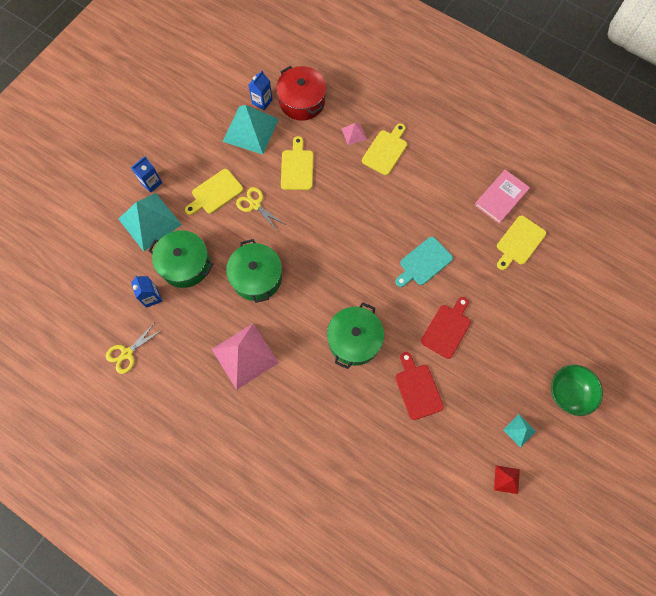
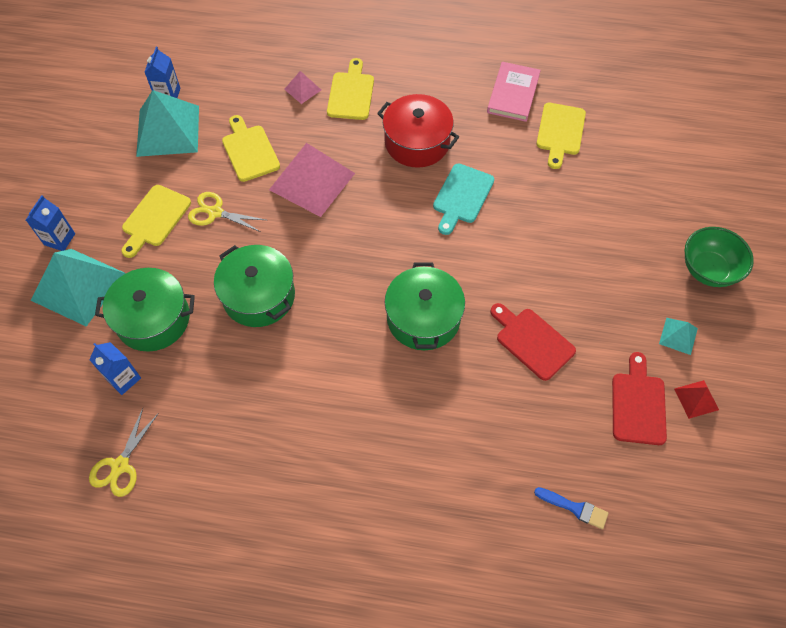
camera: 25 degrees left, 10 degrees down
(245, 356) = (289, 398): pink pyramid -> pink pyramid (312, 181)
(302, 101) = (219, 77): red pot -> red pot (417, 142)
(386, 512) = (574, 508): none -> blue brush
(447, 329) = (530, 258): red cutting board -> red cutting board (638, 404)

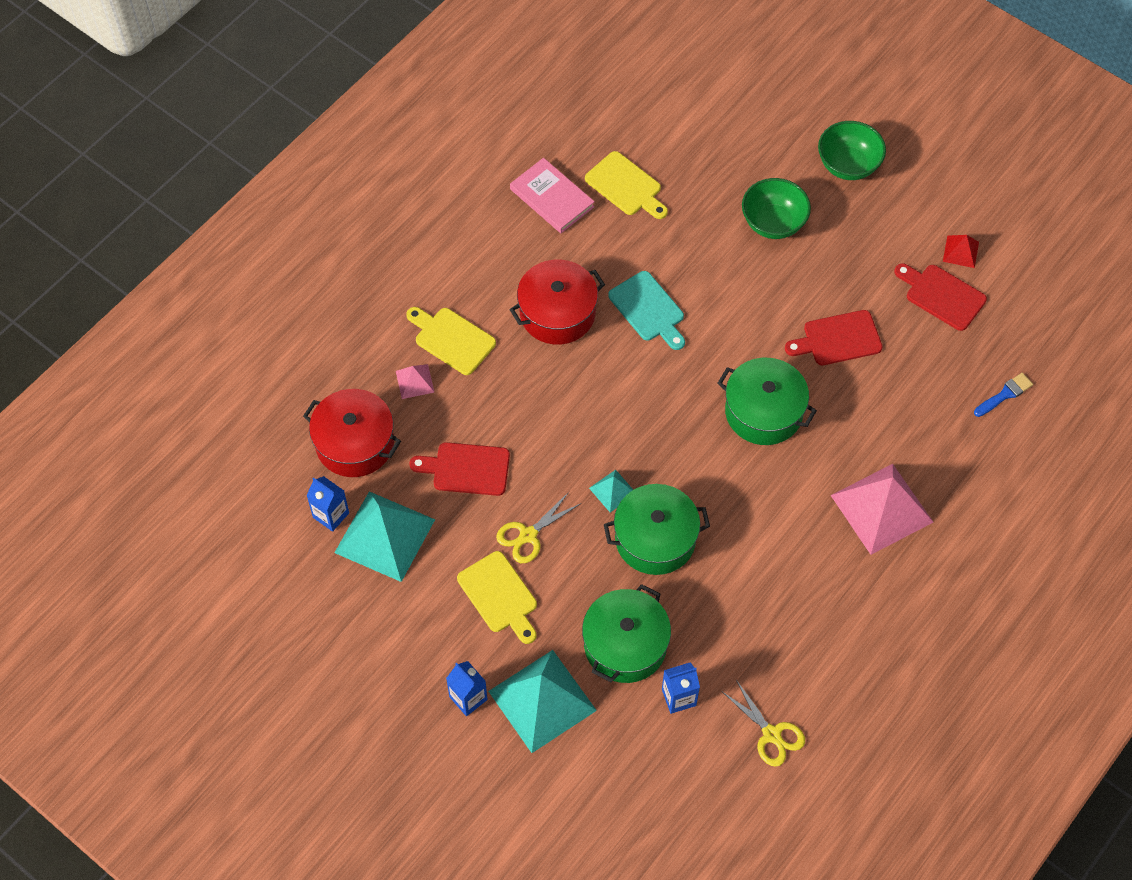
camera: 60 degrees left, 0 degrees up
(232, 81) = (355, 443): none -> red pot
(249, 151) = (466, 469): yellow cutting board -> red cutting board
(312, 181) = (545, 429): pink pyramid -> pink pyramid (882, 508)
(607, 242) = (773, 223): none -> green bowl
(678, 336) = (897, 228): turquoise pyramid -> turquoise pyramid (612, 491)

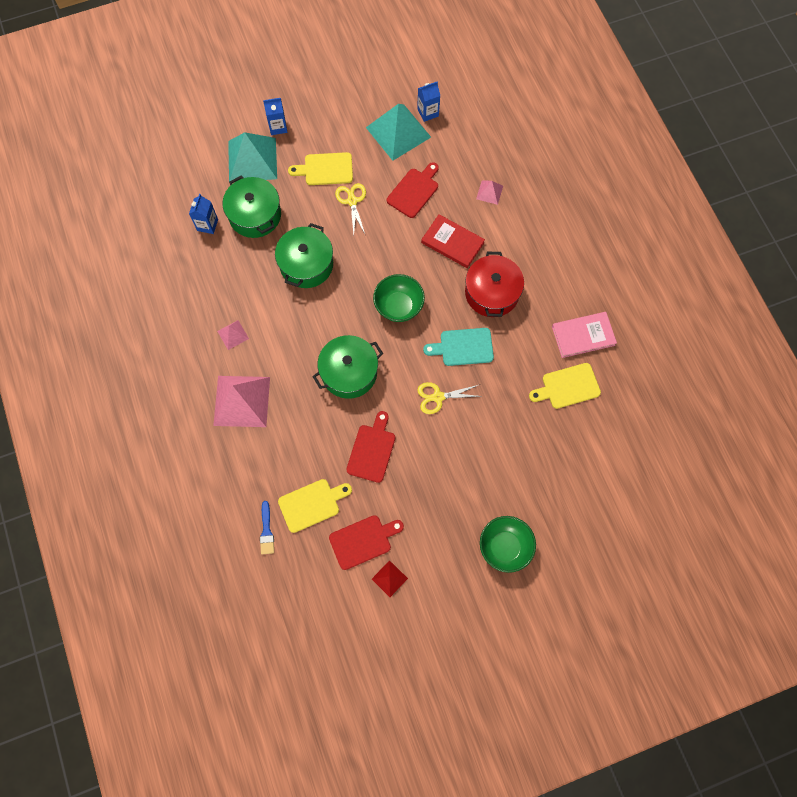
camera: 120 degrees right, 10 degrees up
(355, 443) = (466, 143): red pot -> none
(452, 339) = (507, 225): yellow cutting board -> yellow cutting board (312, 504)
(515, 388) = (452, 242): none -> red book
(612, 491) = (351, 259): turquoise pyramid -> none
(771, 734) = (154, 258): yellow scissors -> yellow scissors (438, 397)
(773, 223) = (485, 464): green bowl -> green bowl (398, 306)
(807, 569) = (233, 335): none -> pink pyramid

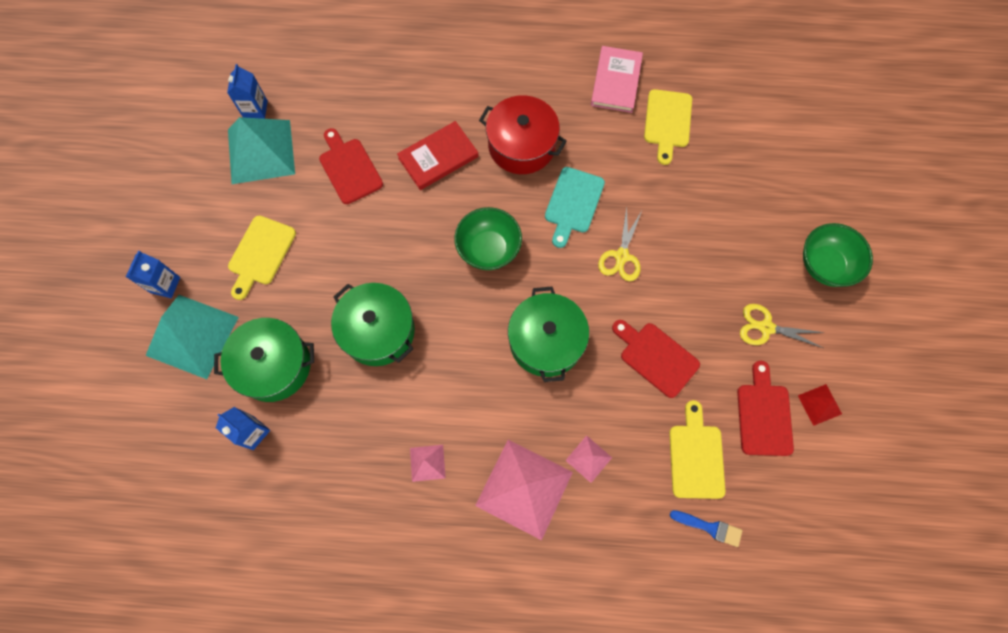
camera: 65 degrees left, 0 degrees up
(352, 201) = (322, 241): yellow scissors -> yellow scissors (766, 327)
(489, 192) = (396, 92): pink pyramid -> pink pyramid (588, 458)

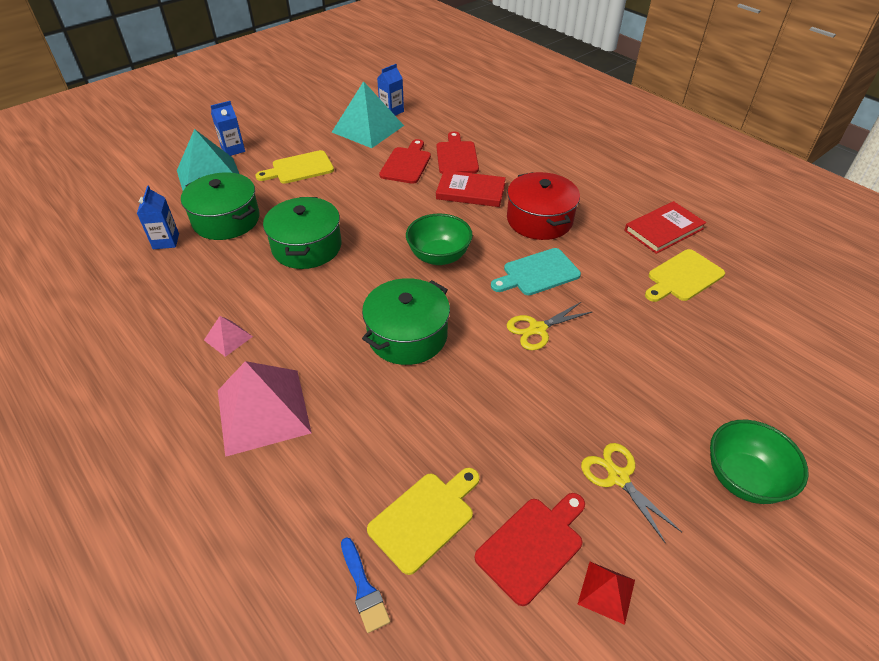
camera: 45 degrees right, 25 degrees down
(588, 458) = (335, 435): pink pyramid -> none
(616, 81) = (663, 230): pink book -> red book
(656, 357) = (482, 415): red cutting board -> red cutting board (456, 156)

